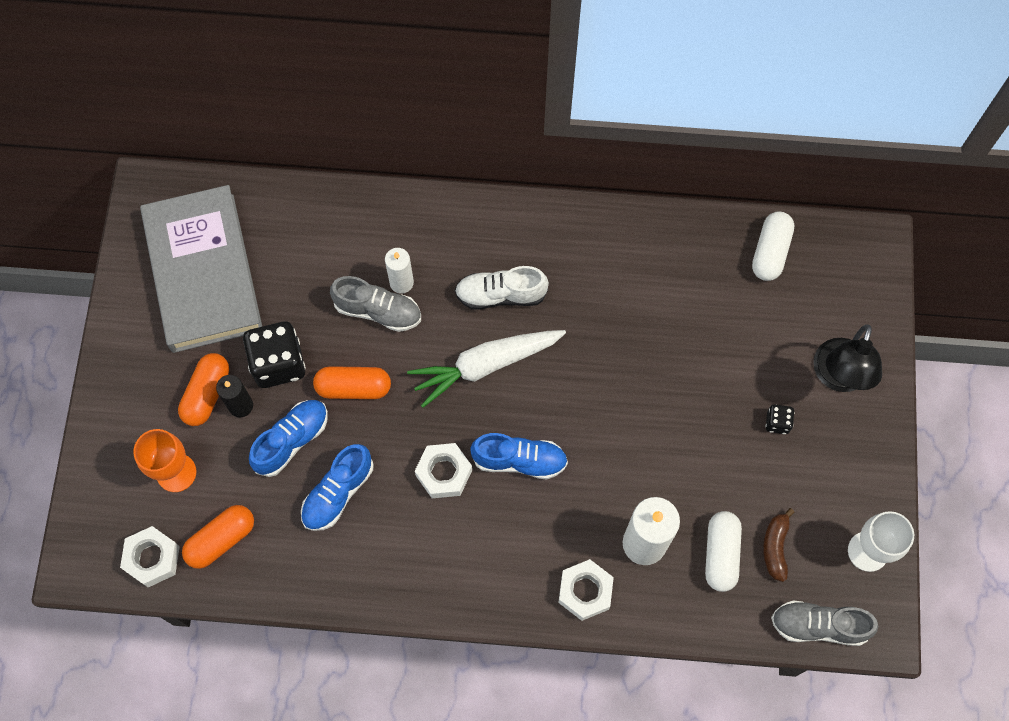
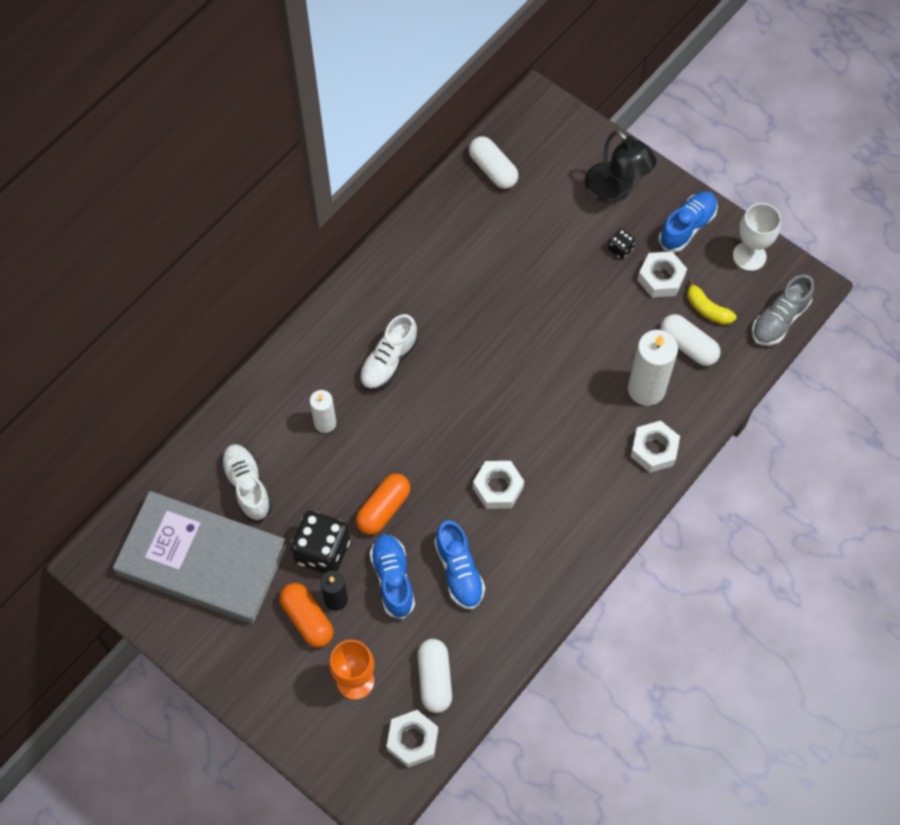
camera: 55 degrees left, 5 degrees down
(221, 539) = (434, 679): orange capsule -> white capsule
(296, 261) = (247, 486): none -> white shoe
(378, 311) = (335, 453): grey shoe -> none
(485, 366) = (436, 407): white carrot -> none
(519, 460) = (526, 430): blue shoe -> blue shoe (687, 227)
(775, 481) = (661, 278): none -> white nut
(775, 547) = (707, 309): brown banana -> yellow banana

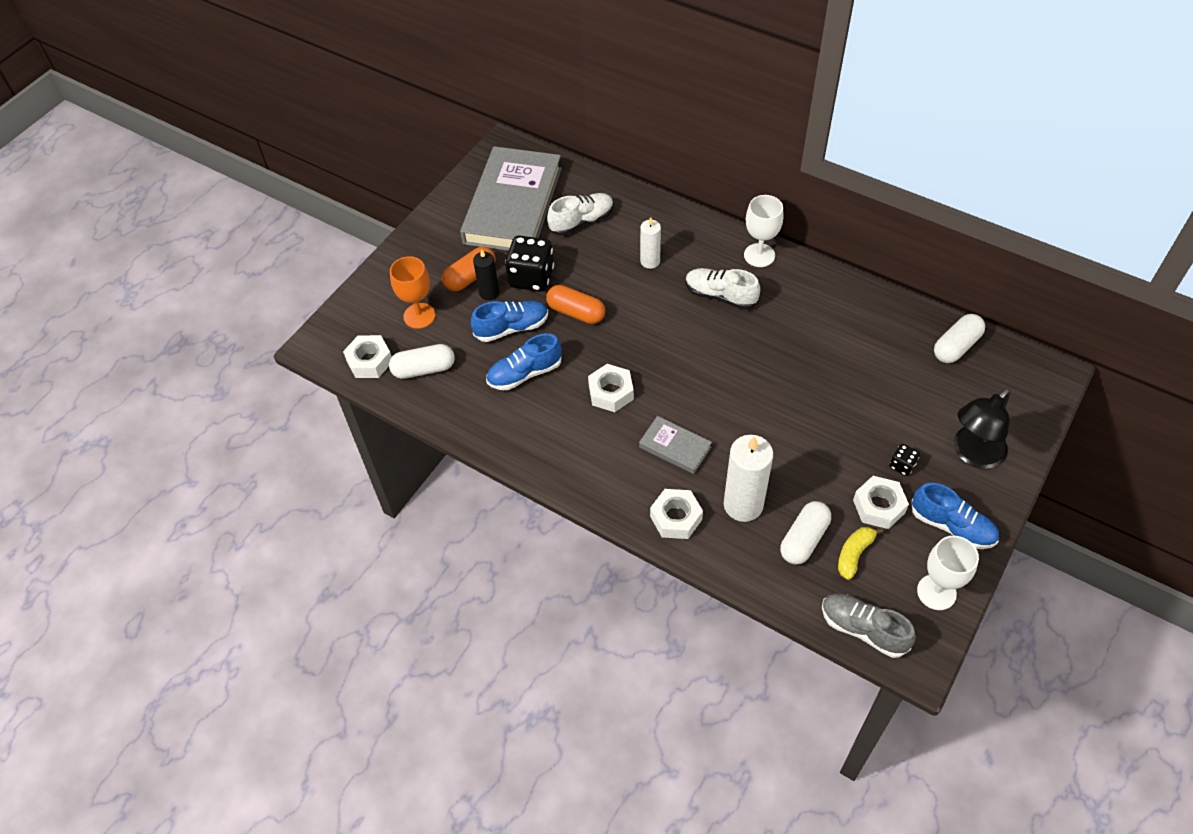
camera: 85 degrees right, 10 degrees down
(340, 314) = (759, 255): none -> white goblet
(574, 437) = (675, 447): none -> grey book

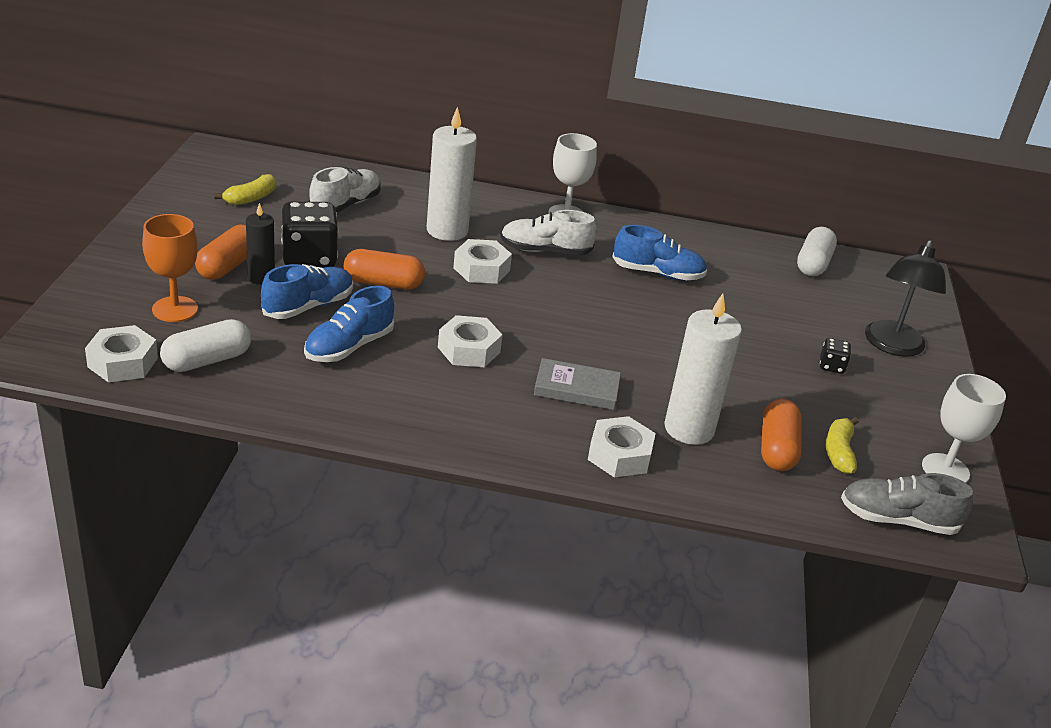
camera: 30 degrees left, 20 degrees down
(513, 205) = (251, 198): grey book -> yellow banana
(650, 261) = (447, 230): white candle -> white candle, size x1.72
(804, 539) = (776, 449): white capsule -> orange capsule
(879, 506) = (833, 405): white nut -> white nut (481, 269)
(952, 526) = (917, 409): blue shoe -> blue shoe (657, 273)

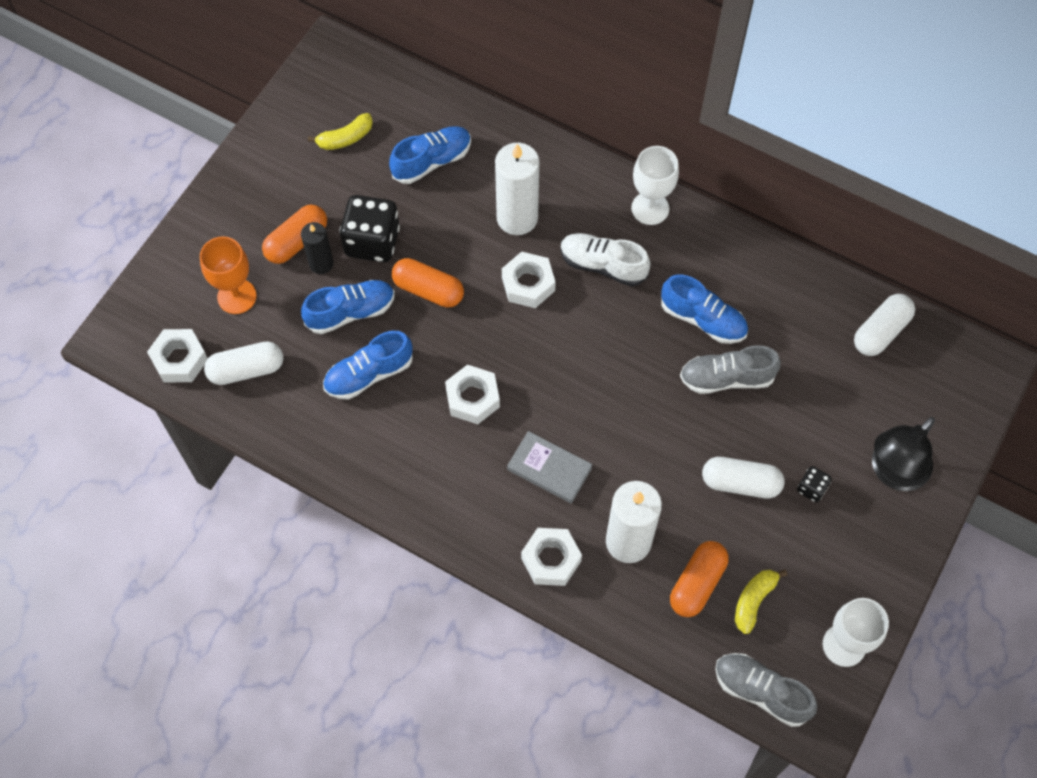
camera: 25 degrees right, 30 degrees up
(345, 205) = (432, 161): white shoe -> blue shoe
(704, 306) = (726, 378): none -> grey shoe
(766, 372) = (740, 483): none -> white capsule

